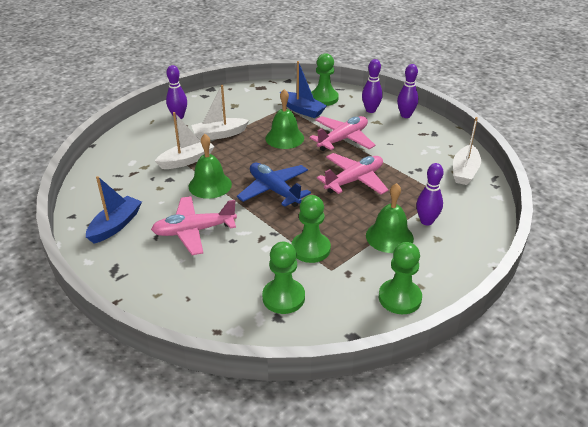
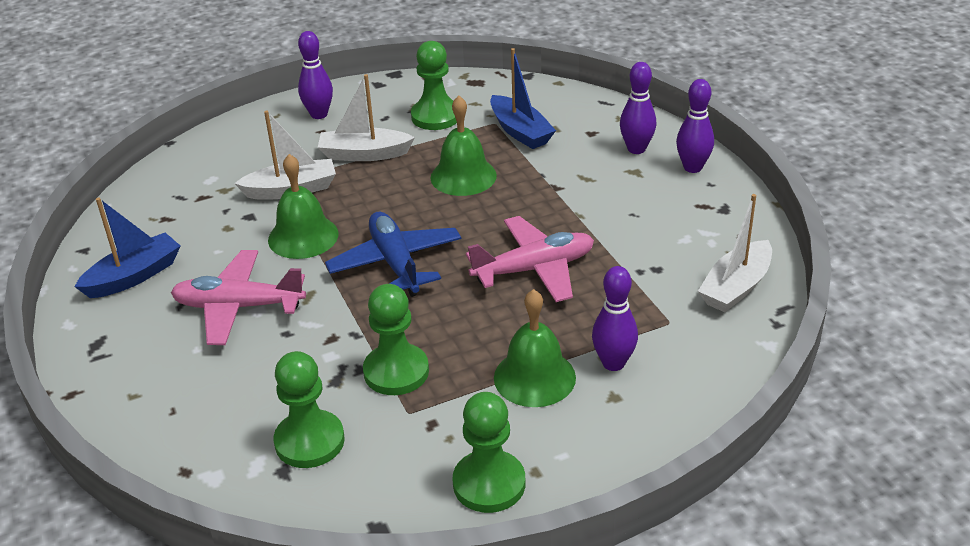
camera: 20 degrees right, 0 degrees up
(324, 98) = (568, 116): green pawn -> green pawn (436, 116)
(343, 139) = (558, 194): pink plane -> none

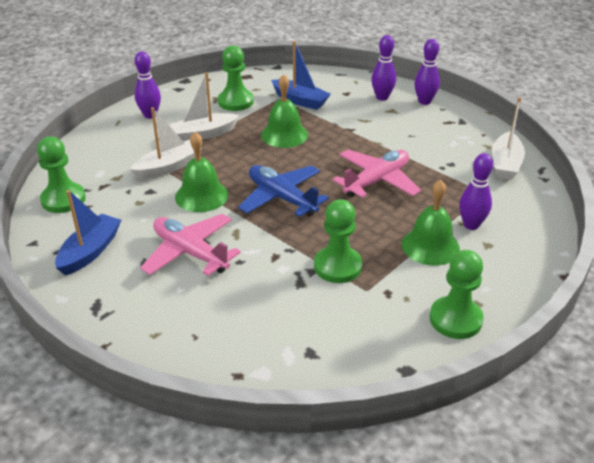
camera: 25 degrees left, 0 degrees up
(239, 307) = (190, 252): pink plane -> pink plane turned 60 degrees clockwise
(309, 441) = (314, 328): green pawn -> green pawn (63, 199)

